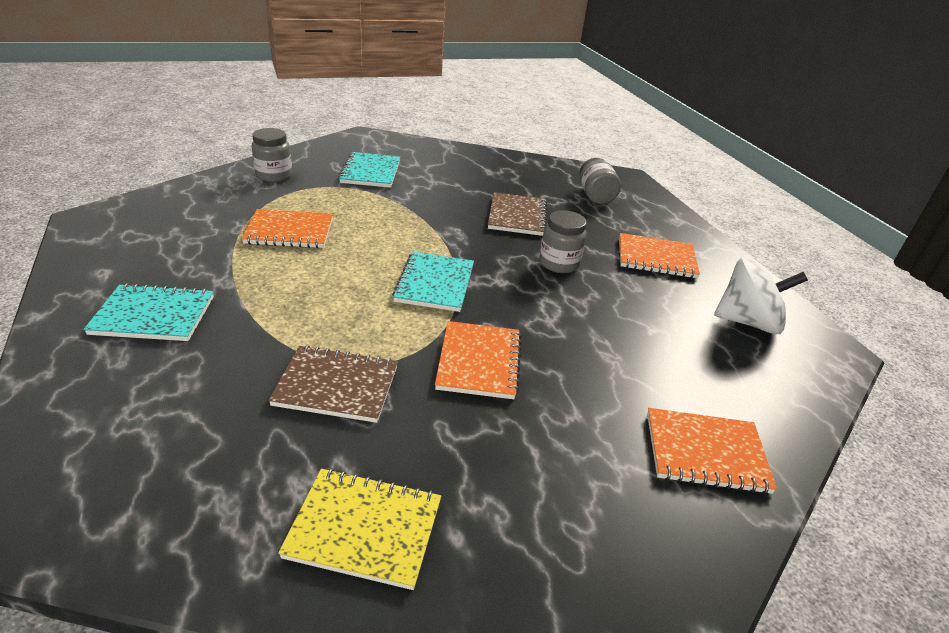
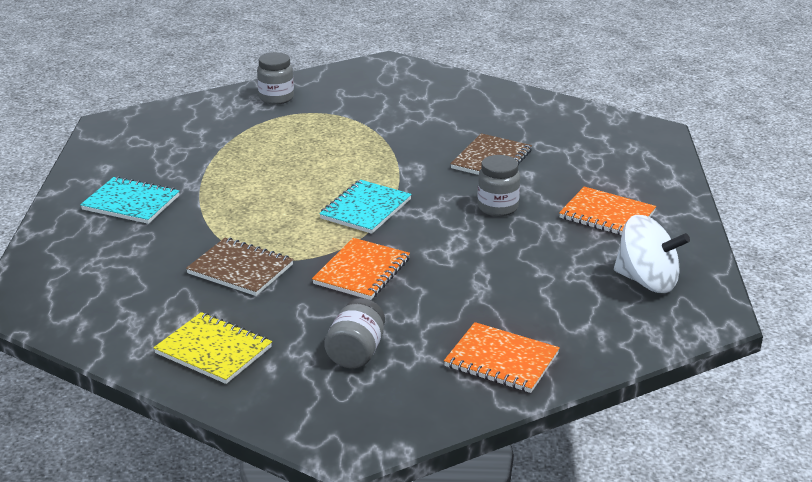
camera: 25 degrees right, 5 degrees down
(289, 231) = (264, 150): orange notebook -> none
(370, 172) = (371, 102): turquoise notebook -> none
(595, 196) = (597, 148): grey jar -> grey jar (356, 353)

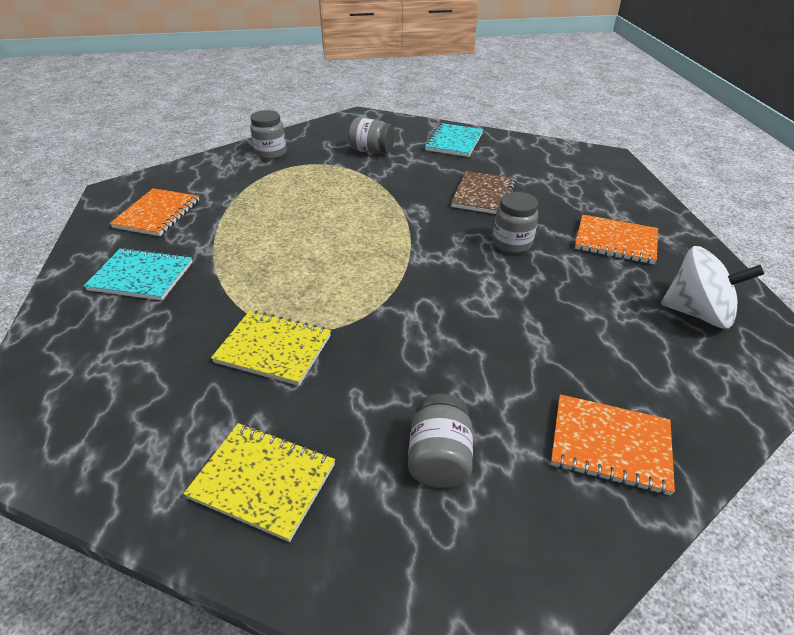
camera: 10 degrees left, 10 degrees up
(240, 269) = (273, 349): brown notebook -> yellow notebook
(361, 271) = (407, 336): orange notebook -> orange notebook (157, 214)
(366, 209) = (386, 258): turquoise notebook -> turquoise notebook (454, 142)
(388, 104) = (371, 151): none -> grey jar

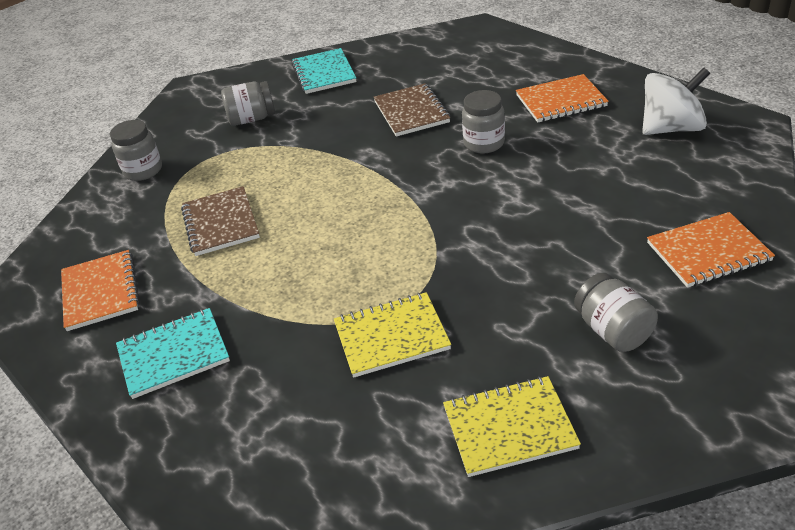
camera: 30 degrees left, 0 degrees up
(271, 208) = (221, 223): none -> brown notebook

